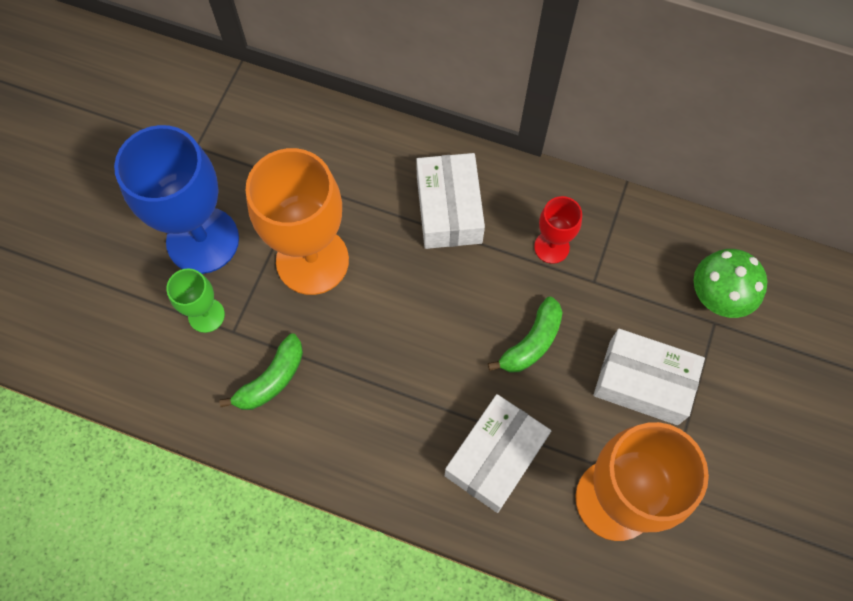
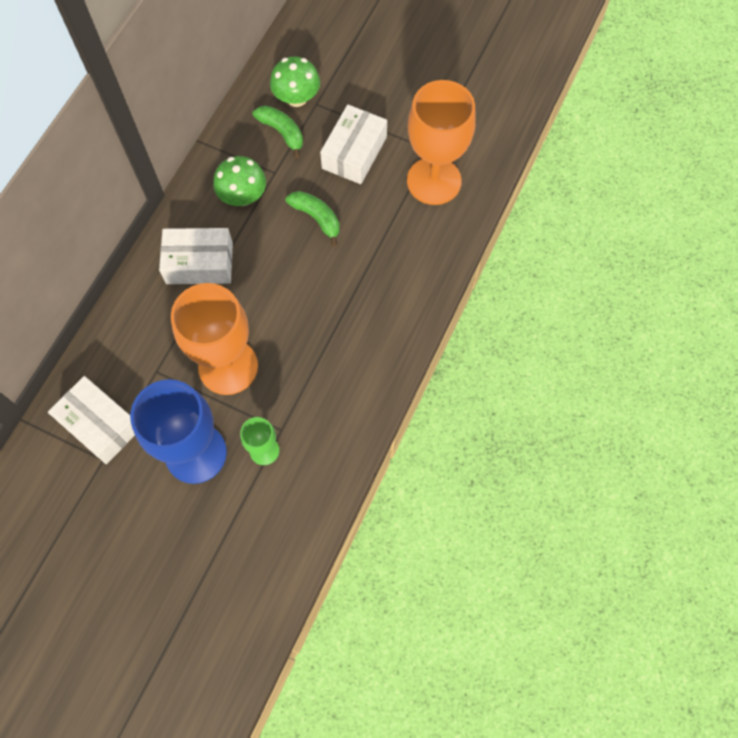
camera: 85 degrees left, 0 degrees up
(271, 379) = (325, 401): green banana -> green banana (282, 132)
(495, 457) = (399, 250): white box -> white box (100, 424)
(551, 247) = (243, 196): red goblet -> green mushroom

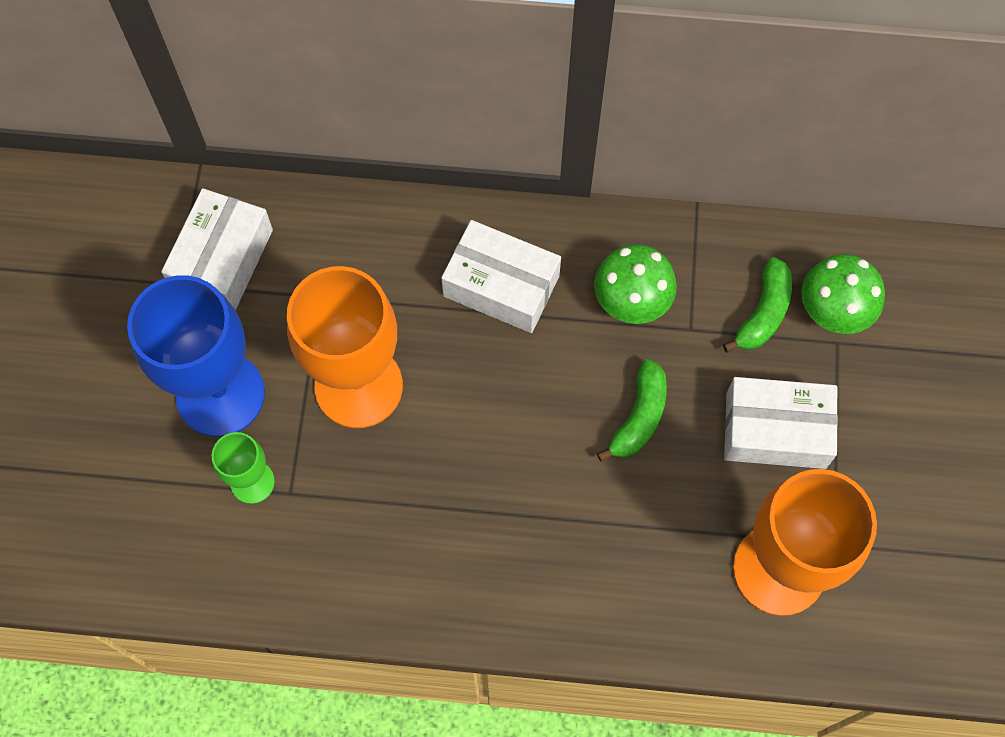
camera: 70 degrees right, 0 degrees up
(199, 263) = (501, 286): white box -> white box turned 45 degrees counterclockwise

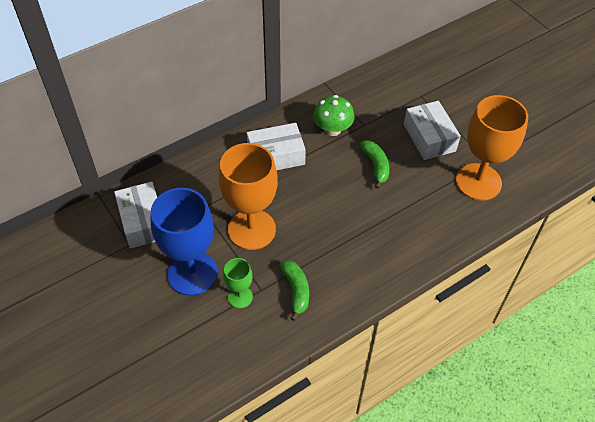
camera: 40 degrees left, 15 degrees down
(763, 313) = (385, 103): green banana -> green banana (296, 291)
(775, 430) = (429, 138): white box -> white box turned 75 degrees counterclockwise
(833, 310) = (409, 87): green mushroom -> none

